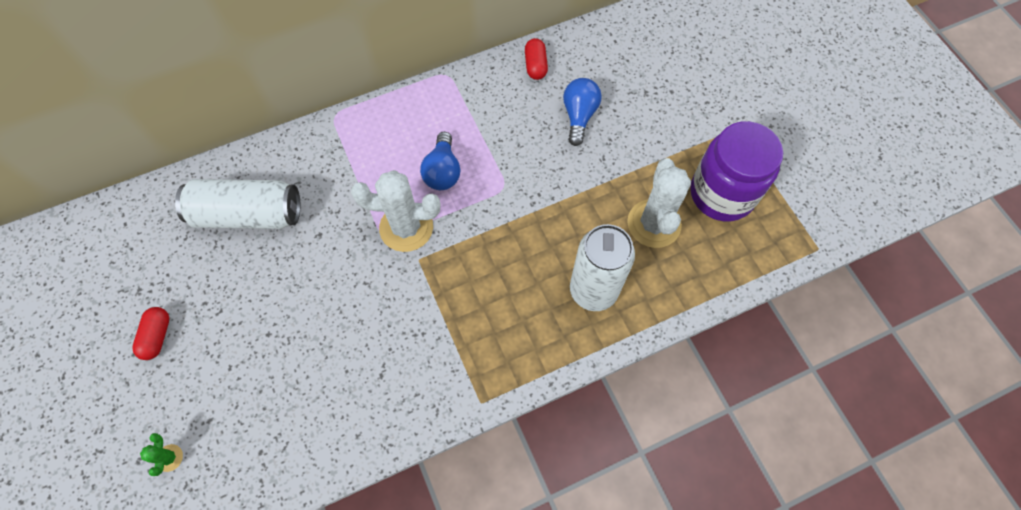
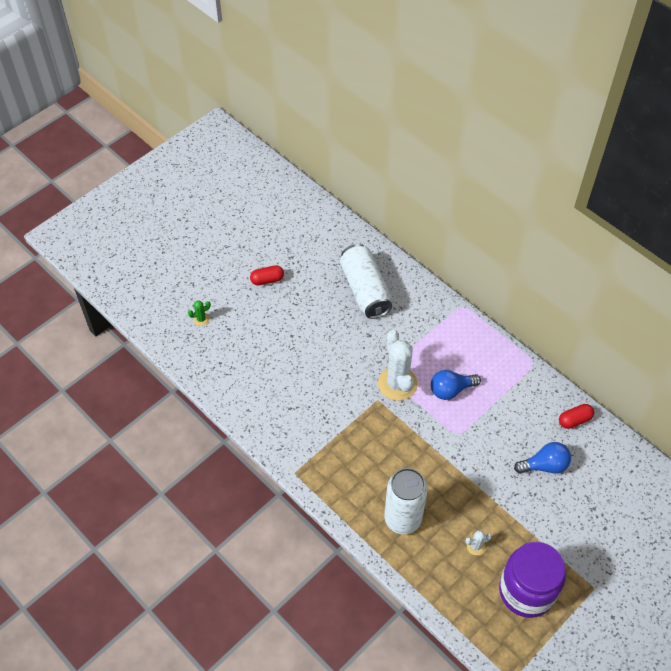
camera: 70 degrees right, 10 degrees down
(654, 224) = (475, 546): white cactus -> white cactus, size x0.43

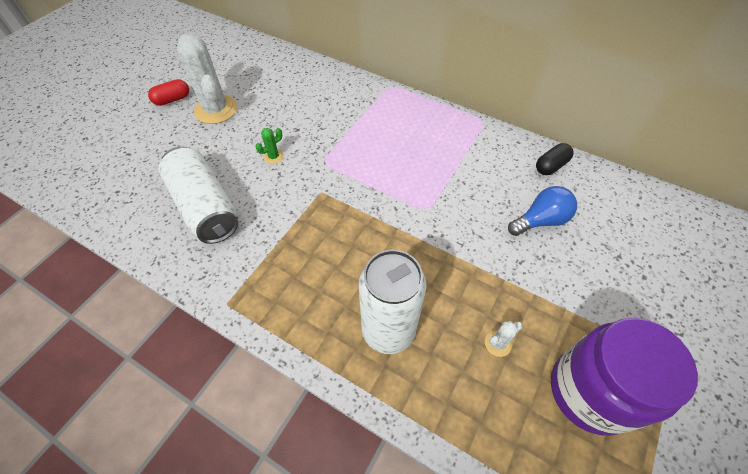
camera: 15 degrees left, 0 degrees up
(201, 319) = (92, 150): green cactus -> green cactus (273, 157)
(365, 290) = (284, 90): white can -> white can (205, 206)
(397, 384) = (340, 170): white cactus -> white cactus (216, 110)
(451, 390) = (404, 164): blue light bulb -> none
(574, 420) = (551, 166): red capsule -> black capsule

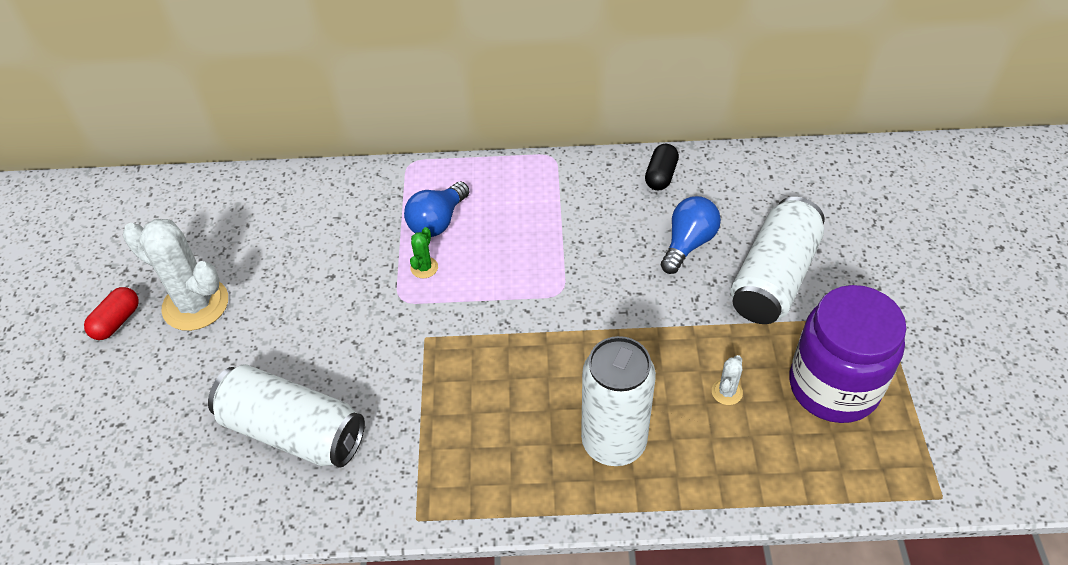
camera: 30 degrees left, 5 degrees down
(273, 157) = (330, 326): green cactus -> green cactus (424, 268)
(381, 127) = (437, 221): none -> blue light bulb
(592, 278) = (773, 277): none -> white can

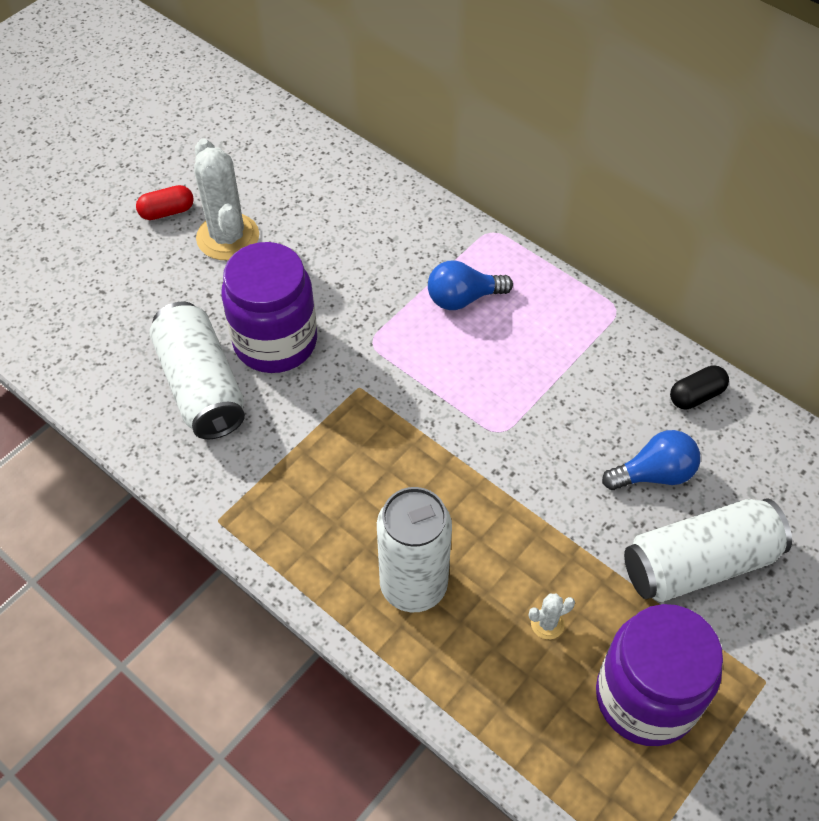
camera: 40 degrees right, 5 degrees up
(322, 353) = (275, 342): none -> purple jar
(424, 268) = (414, 330): green cactus -> none

